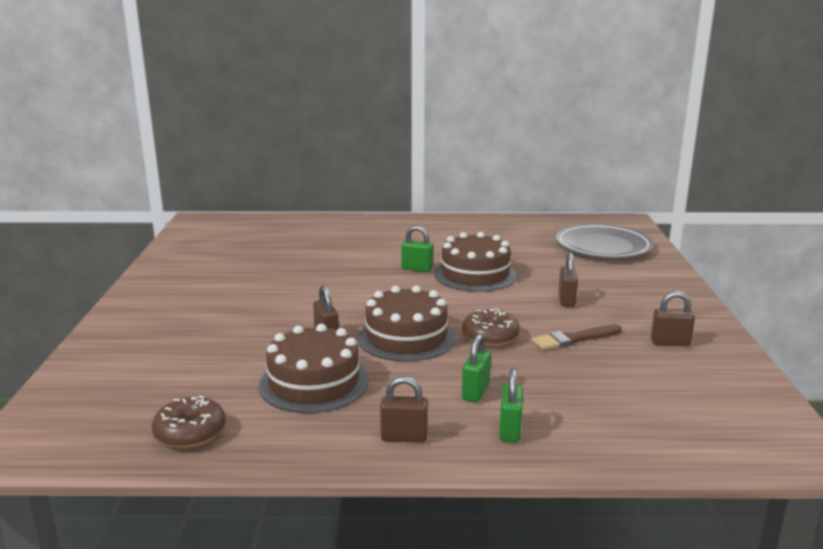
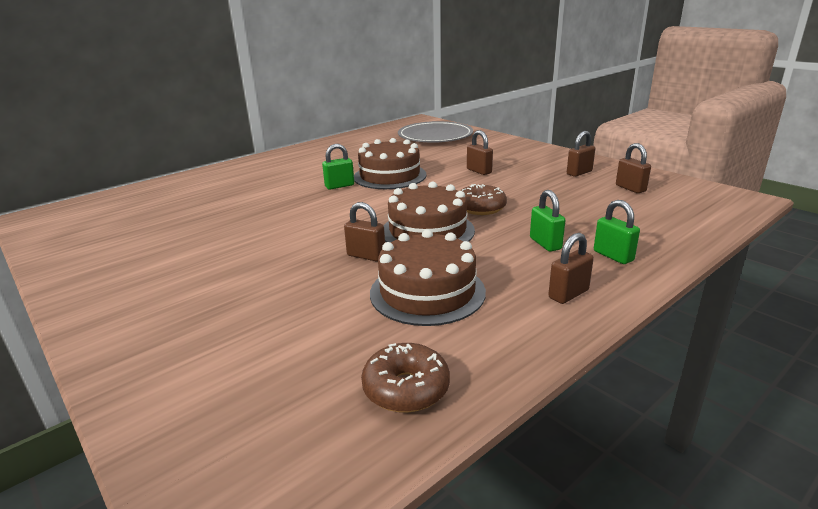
camera: 40 degrees left, 5 degrees up
(574, 339) = (530, 190): brown brush -> none
(688, 382) = (630, 188): none -> brown padlock

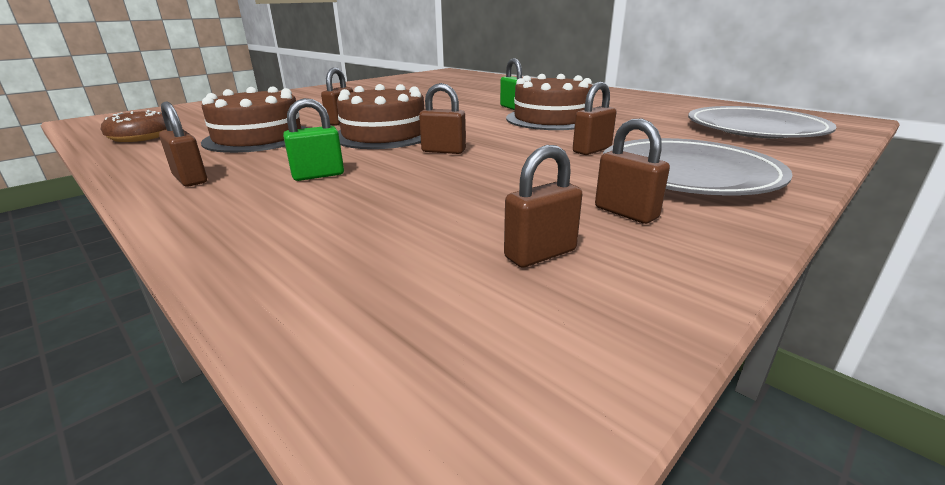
camera: 85 degrees right, 0 degrees up
(481, 208) = (443, 151): brown donut -> brown padlock
(522, 158) = (688, 174): none -> grey plate
(613, 256) = (251, 207): green padlock -> none

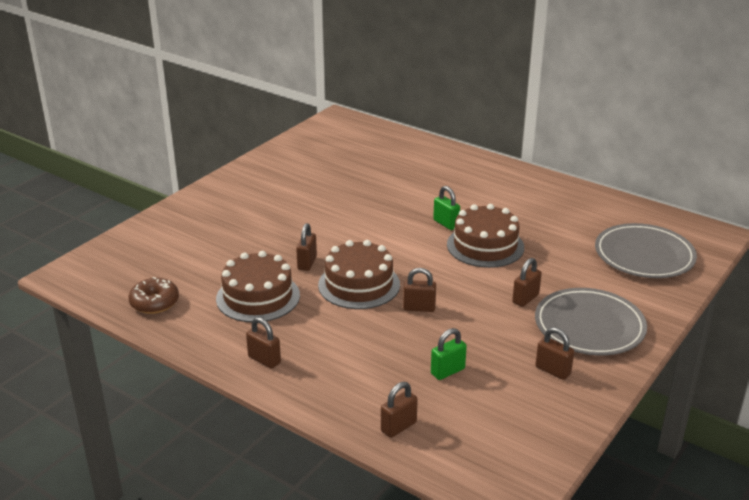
camera: 10 degrees left, 5 degrees up
(318, 175) = (349, 348): green padlock -> green padlock (447, 371)
(540, 254) = (513, 408): brown padlock -> brown padlock (398, 427)

